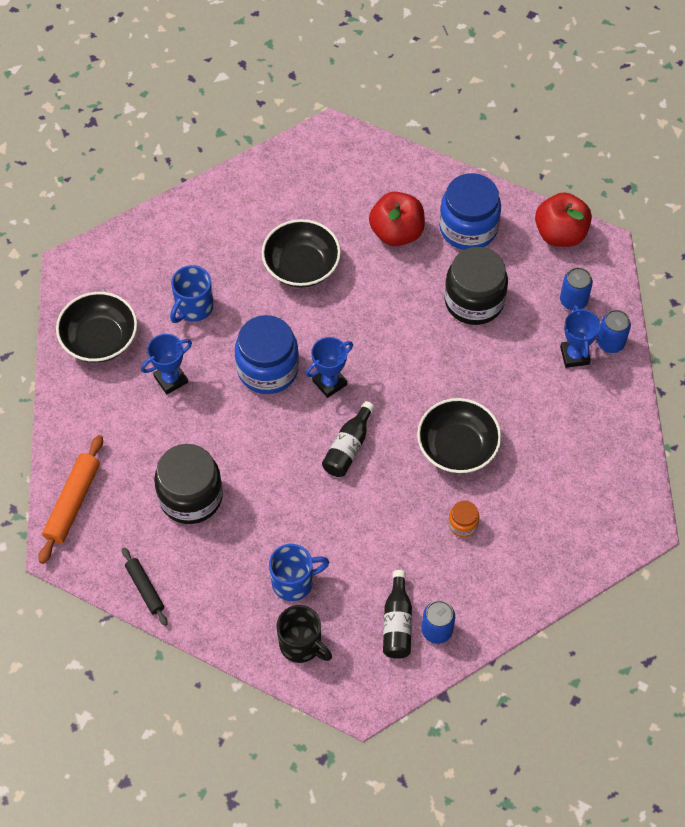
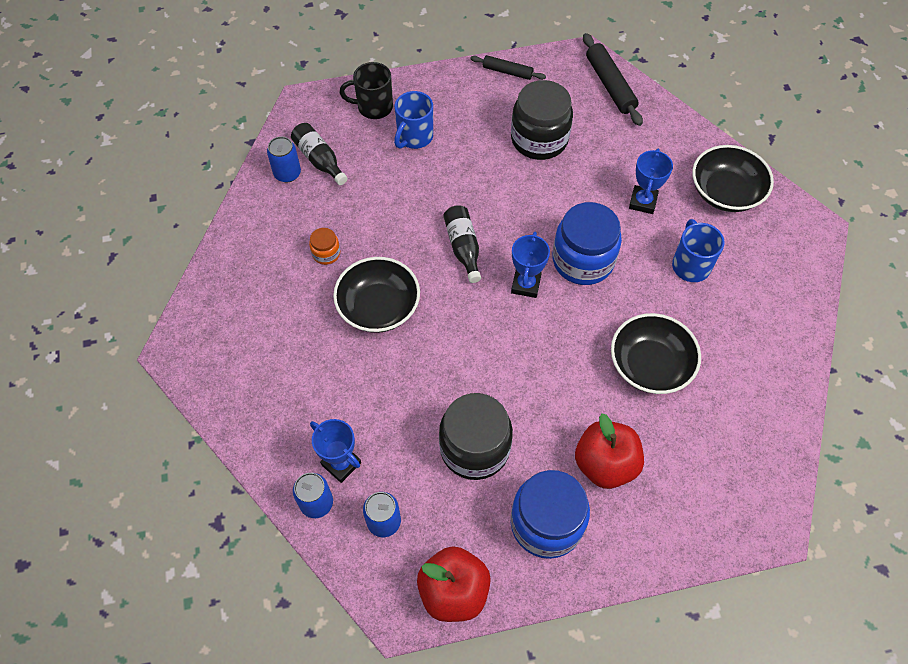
camera: 140 degrees right, 0 degrees up
(73, 502) = (610, 85): orange rolling pin -> black rolling pin

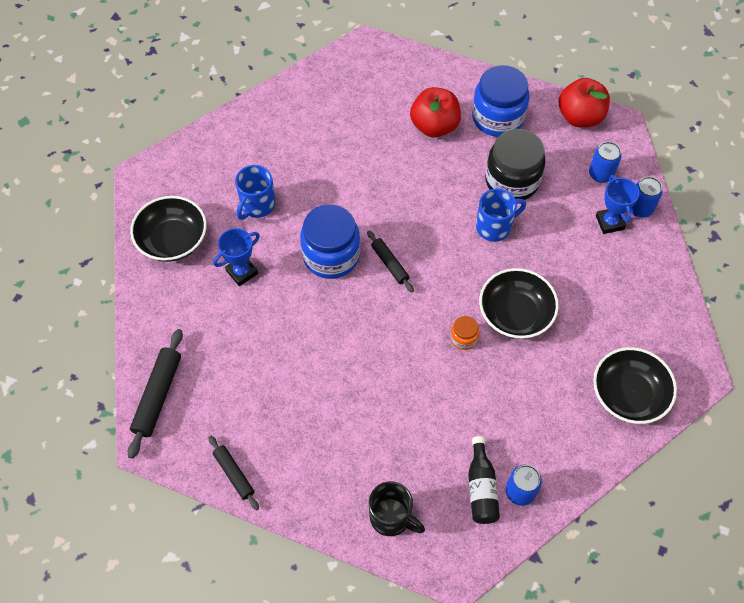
camera: 145 degrees left, 0 degrees up
(326, 253) = (530, 386): orange jar -> orange jar (463, 338)
(414, 137) = (377, 456): blue mug -> blue mug (494, 227)
(463, 247) = (414, 322): black bottle -> none
(526, 285) = (389, 264): blue trophy -> black rolling pin
(539, 139) = (270, 381): black jar -> none
(650, 365) = (352, 161): black bowl -> black bowl (628, 395)

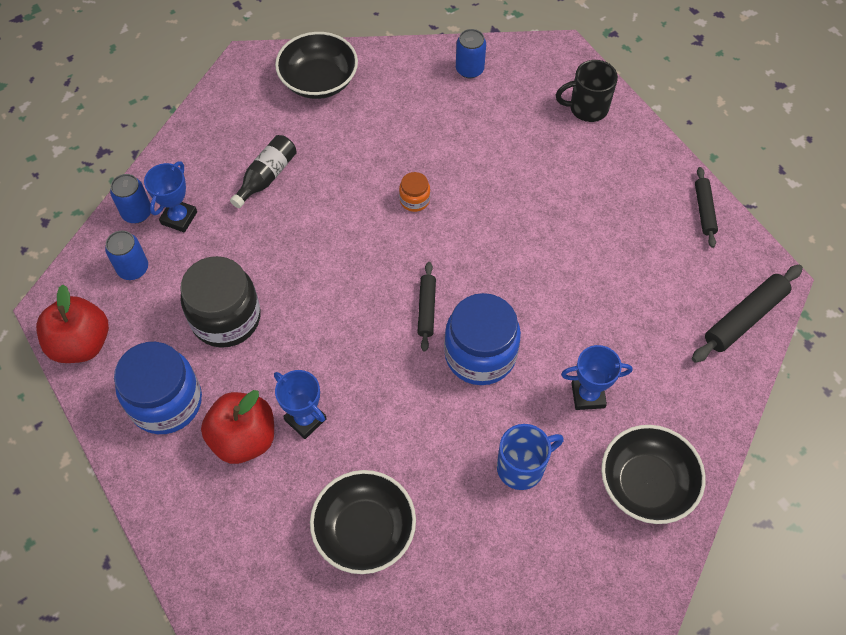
camera: 145 degrees left, 0 degrees up
(391, 517) = (587, 108): black mug -> black mug turned 75 degrees counterclockwise
(408, 155) = (305, 419): none -> blue trophy
(481, 488) = (498, 88): black bottle -> black bottle (267, 177)
(494, 227) = (290, 281): blue mug -> none
(515, 314) = (349, 192): black bowl -> black bowl (364, 530)

